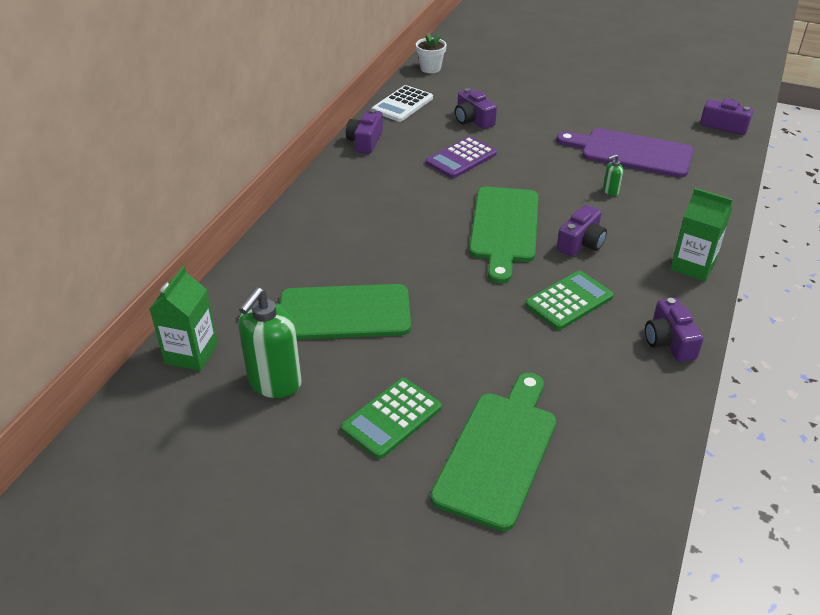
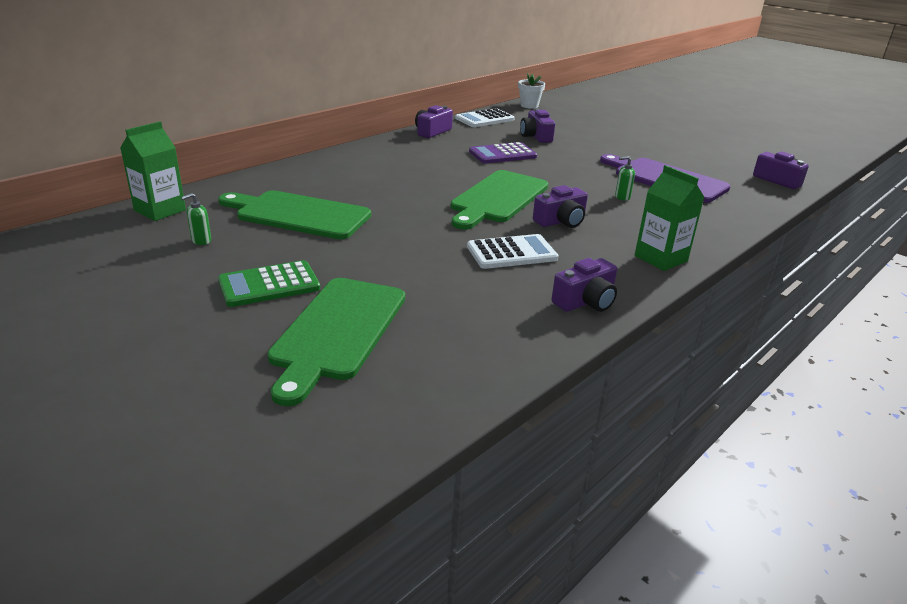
camera: 20 degrees right, 10 degrees down
(274, 383) = (201, 241): green soap dispenser -> green soap dispenser, size x0.44
(498, 452) = (337, 331): green cutting board -> green cutting board turned 150 degrees clockwise
(569, 300) = (511, 253): green calculator -> white calculator
(669, 341) = (585, 301): purple camera -> purple camera turned 135 degrees counterclockwise

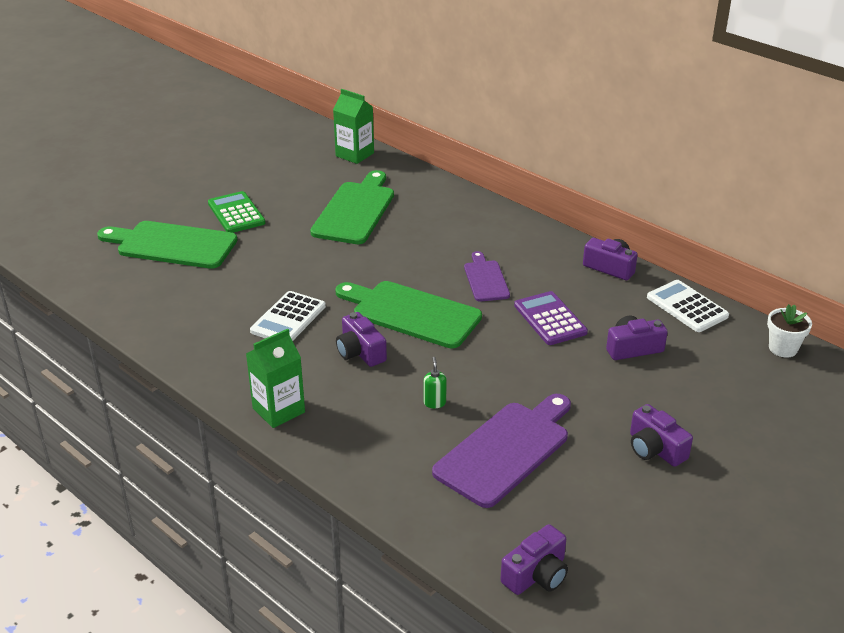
camera: 90 degrees right, 5 degrees up
(201, 241) = (303, 178): green soap dispenser -> none
(444, 169) = (485, 279): none -> purple cutting board
(511, 253) = (288, 319): white calculator -> white calculator turned 45 degrees clockwise
(585, 301) = (200, 354): purple camera -> purple camera (655, 449)

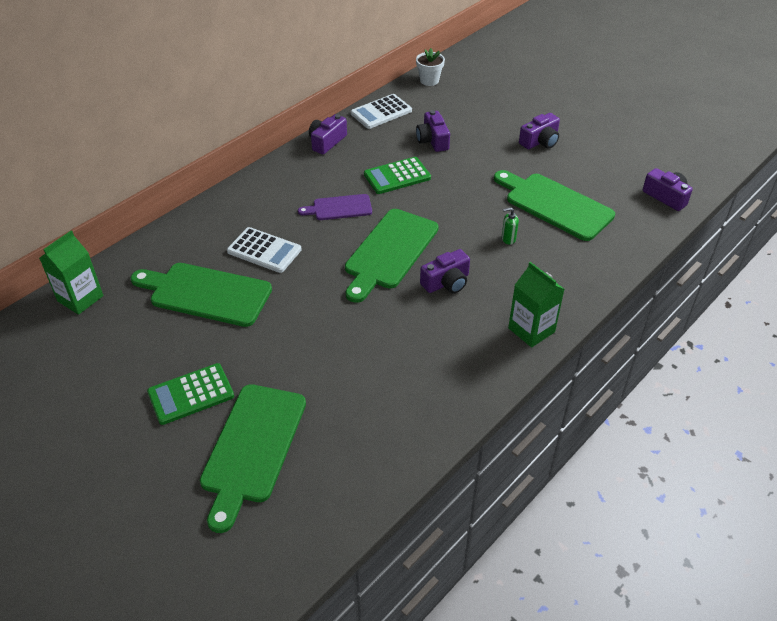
camera: 90 degrees left, 10 degrees up
(288, 319) = (398, 333): white calculator -> white calculator (264, 250)
(506, 450) = (555, 205): purple cutting board -> green cutting board
(550, 319) = (397, 176): purple calculator -> green calculator

